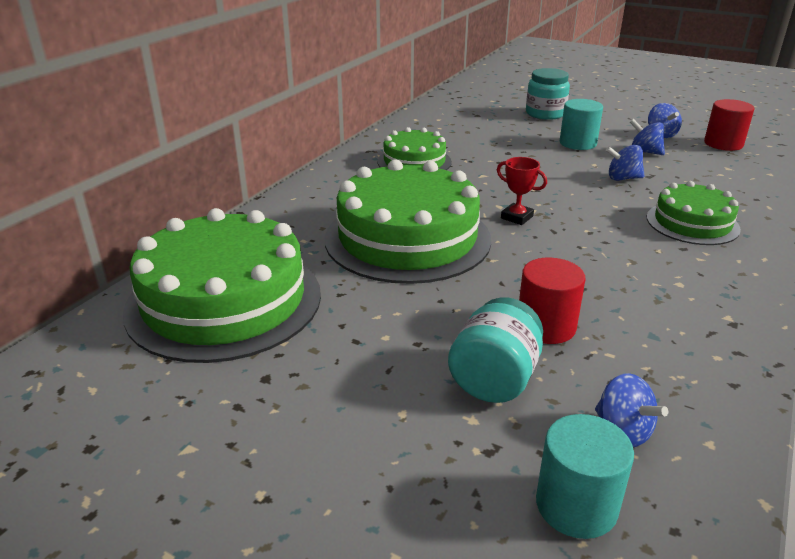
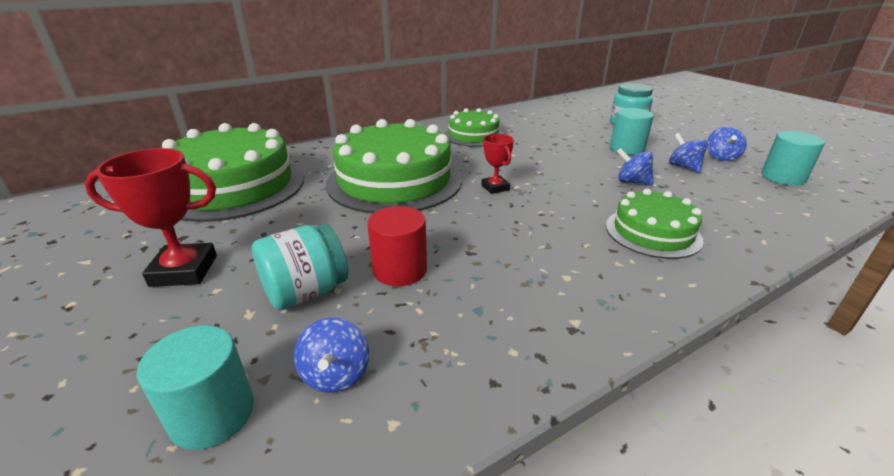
camera: 30 degrees right, 0 degrees up
(334, 409) = (184, 270): none -> red trophy
(723, 144) = (783, 177): red cylinder -> turquoise cylinder

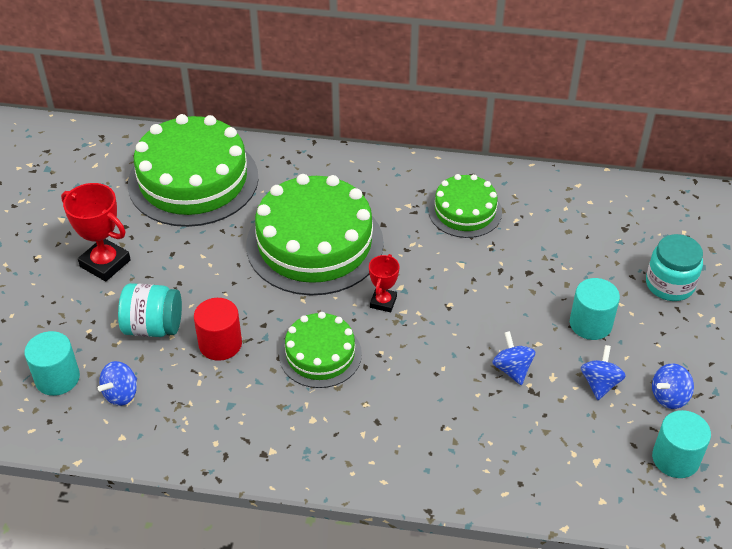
camera: 40 degrees right, 15 degrees up
(652, 232) = (432, 428): green cake -> green cake (320, 354)

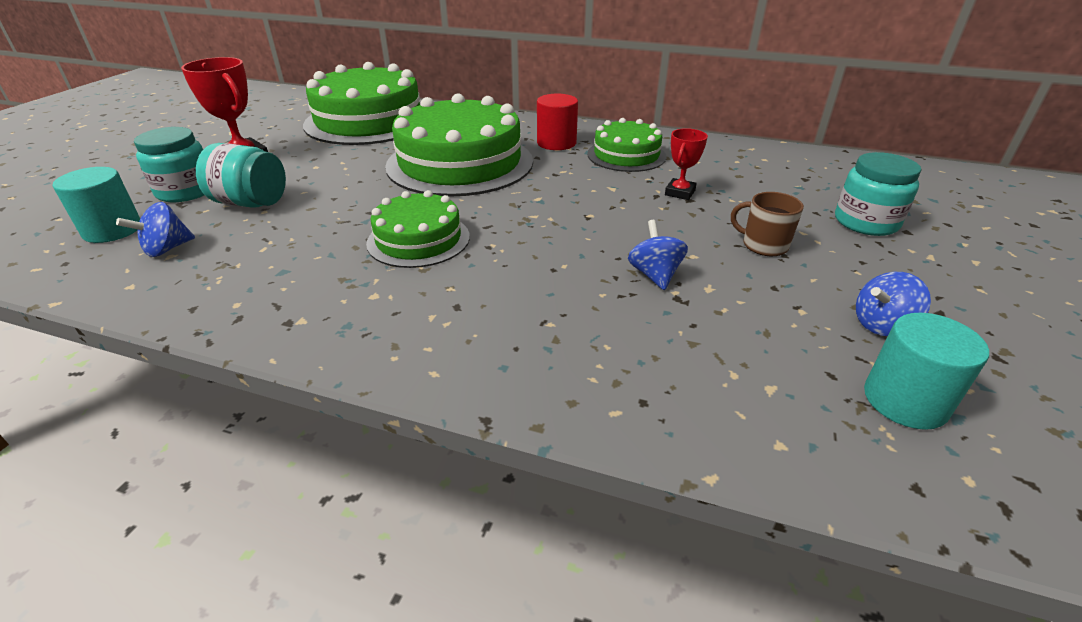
camera: 10 degrees right, 10 degrees down
(83, 319) = (186, 191): none -> turquoise jar
(220, 344) = (311, 221): red cylinder -> red cylinder (556, 143)
(383, 302) = (513, 207): red trophy -> red trophy (680, 192)
(590, 324) = (763, 245): turquoise cylinder -> brown mug
(600, 383) = (776, 301): blue spinning top -> none

